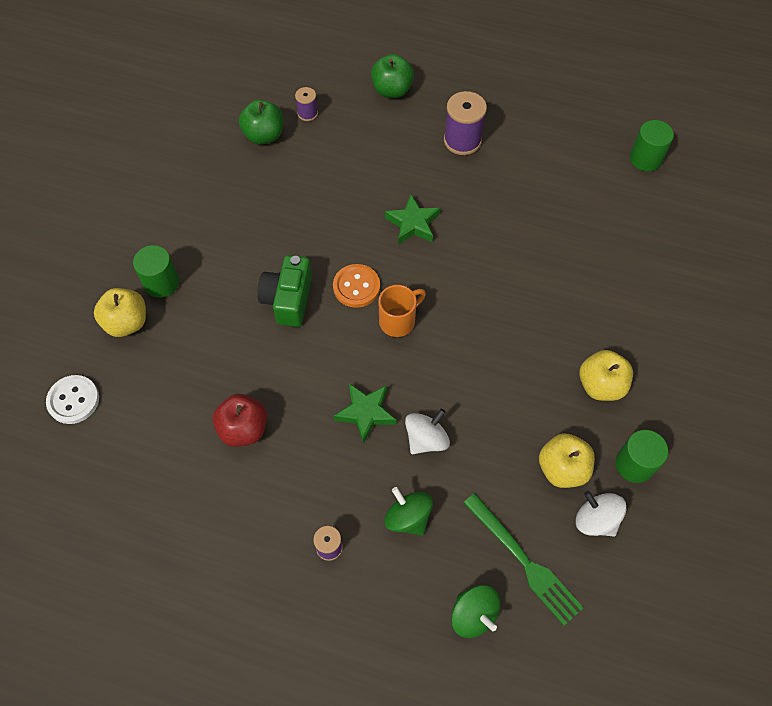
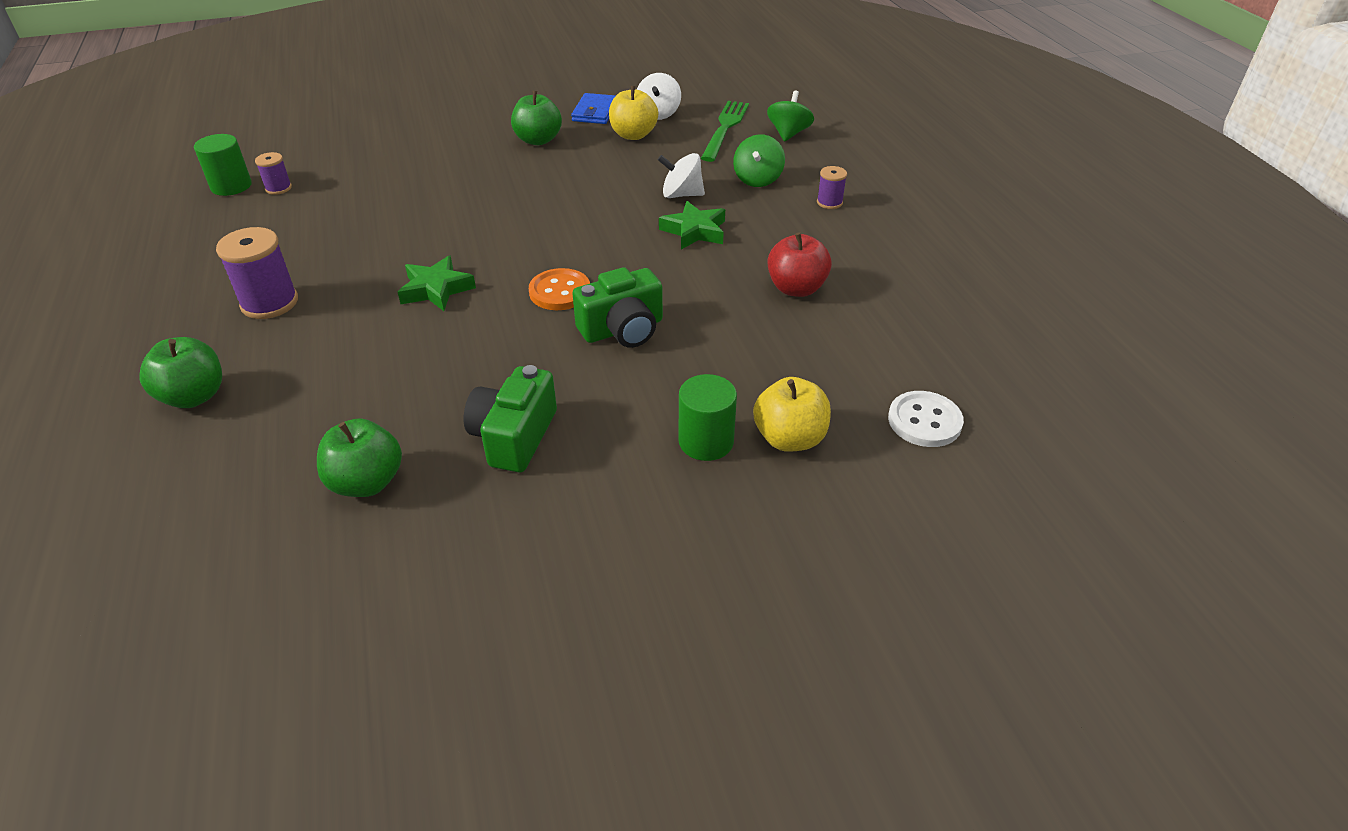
camera: 125 degrees left, 20 degrees down
(243, 203) = (514, 436): none -> green camera
(307, 113) = (290, 458): purple spool -> purple spool (278, 188)
(398, 321) = (576, 251): orange mug -> none
(600, 385) = (538, 140): yellow apple -> green apple
(634, 464) = (595, 112): green cylinder -> blue wallet

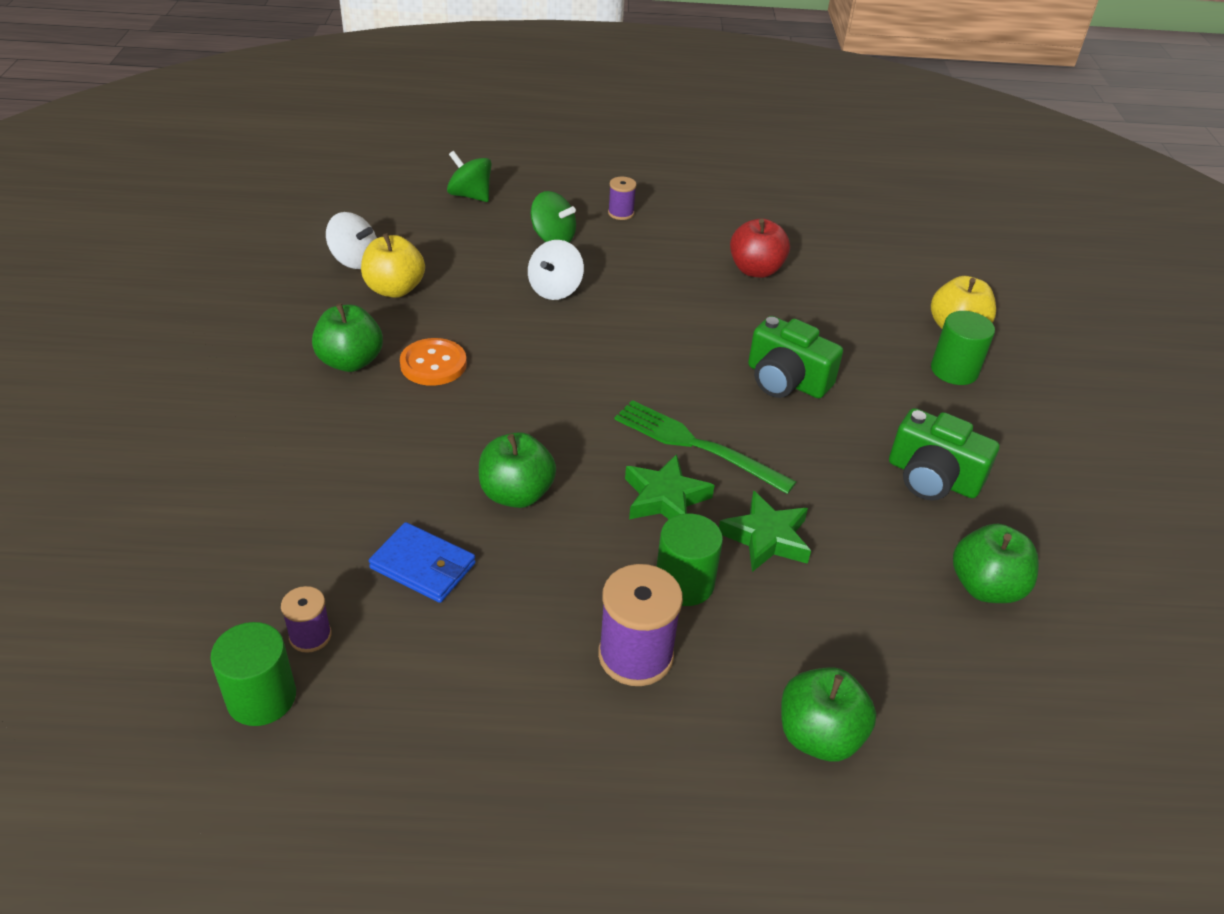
camera: 75 degrees left, 0 degrees up
(343, 312) = (684, 583): none -> green cylinder
(421, 227) = (516, 494): none -> green apple
(560, 292) = (706, 407): orange button -> orange button (433, 364)
(595, 112) = (309, 303): blue wallet -> blue wallet (423, 566)
(623, 329) = (786, 380): green camera -> green camera turned 135 degrees clockwise
(694, 231) = (632, 299): green star -> green star (766, 538)
(725, 128) = (427, 228): green fork -> green fork (696, 445)
(924, 421) = (945, 265): white button -> none

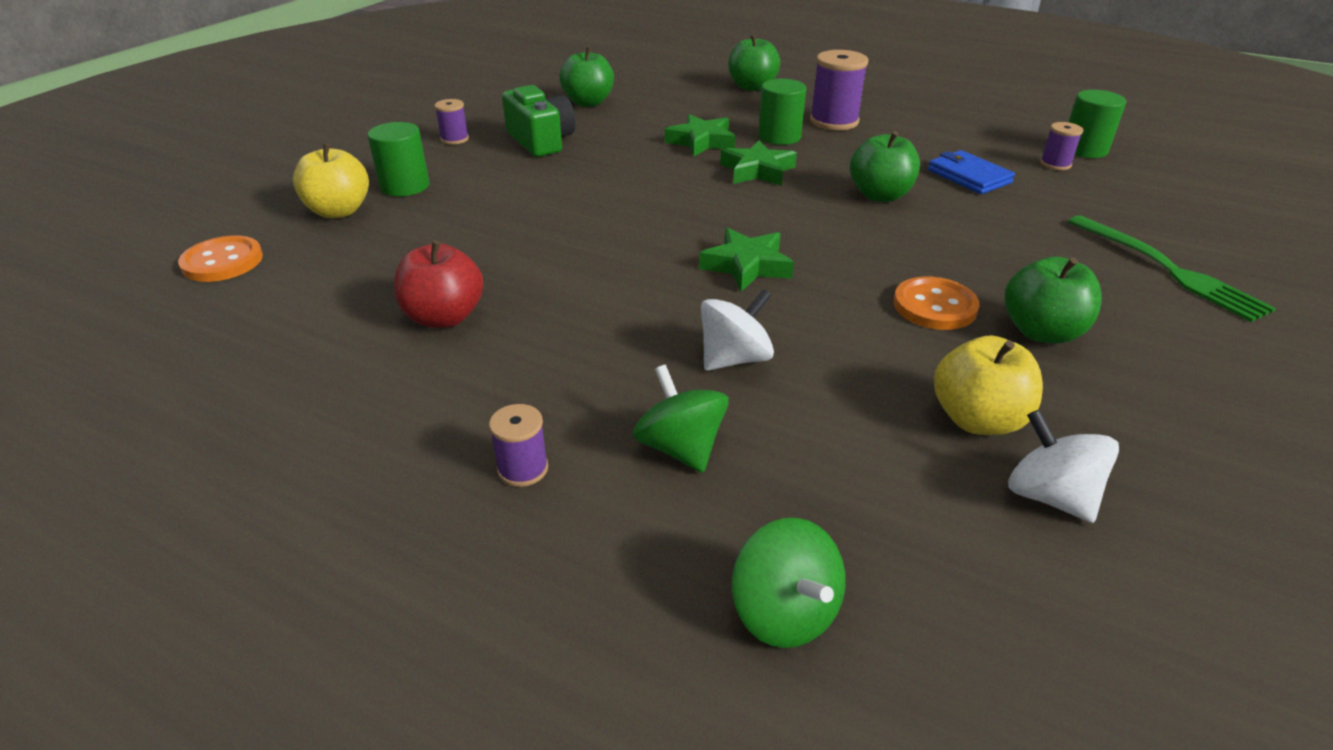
camera: 150 degrees left, 5 degrees down
(593, 364) = (746, 266): none -> green star
(696, 445) = (702, 191): green fork -> green fork (1169, 270)
(786, 380) = (566, 212): green camera -> none
(950, 269) = (222, 262): none -> orange button
(1018, 452) = (454, 139): none -> purple spool

